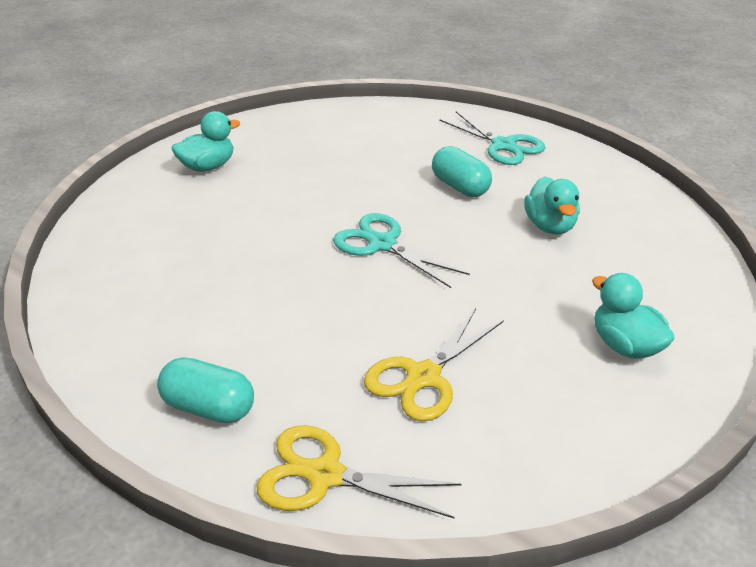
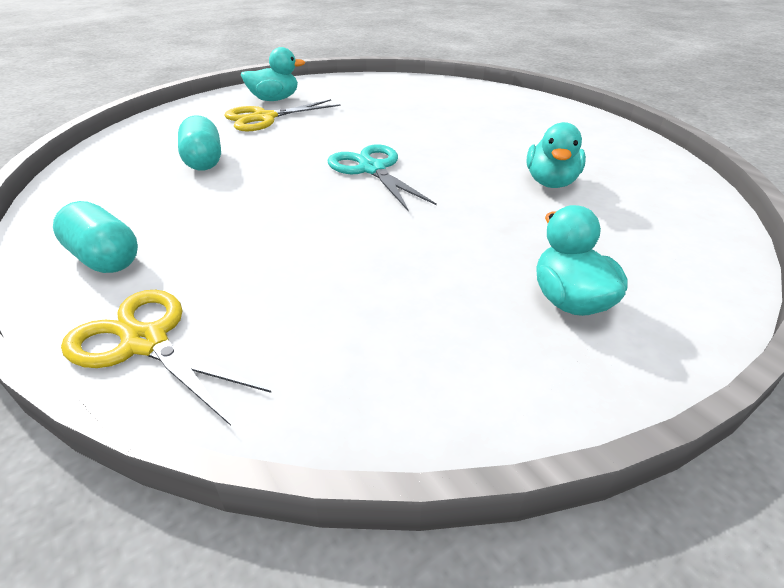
camera: 20 degrees right, 0 degrees up
(423, 377) = (321, 279): yellow scissors -> yellow scissors (264, 118)
(460, 187) = (480, 141): turquoise capsule -> turquoise capsule (203, 161)
(503, 145) = (545, 119): turquoise scissors -> none

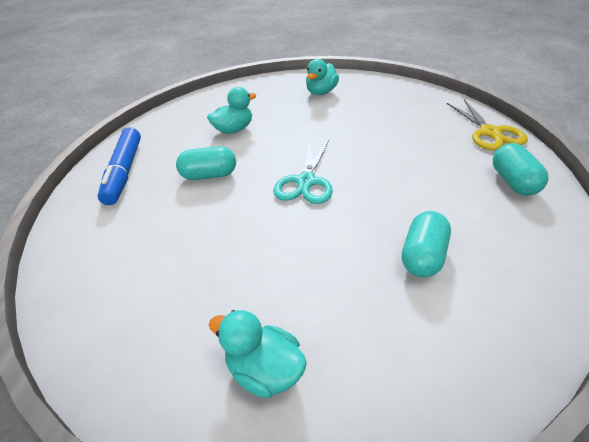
camera: 135 degrees left, 5 degrees up
(264, 118) = (317, 314): yellow scissors -> none
(474, 142) = (209, 175): none -> turquoise capsule
(551, 119) = (124, 172): none -> blue marker

